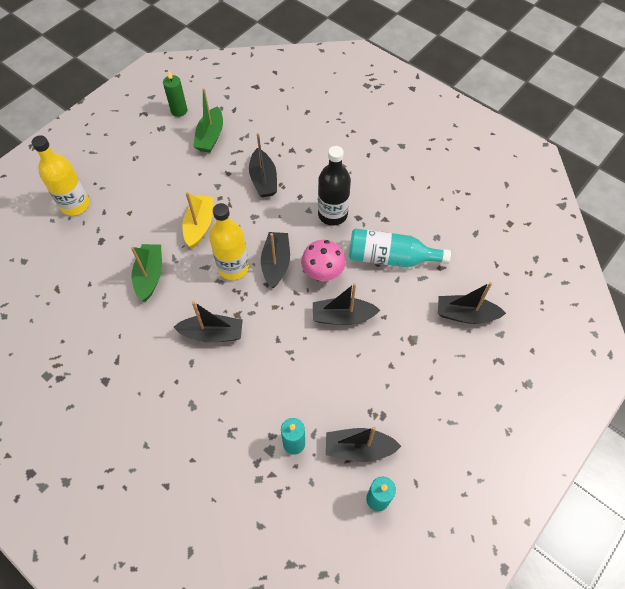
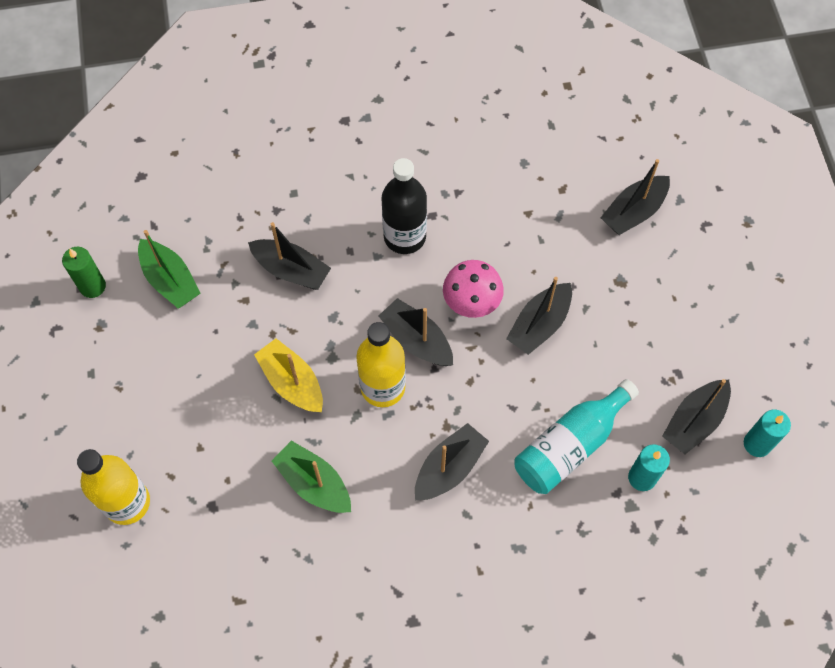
camera: 50 degrees left, 5 degrees up
(390, 257) = (509, 225): turquoise bottle -> turquoise bottle (570, 445)

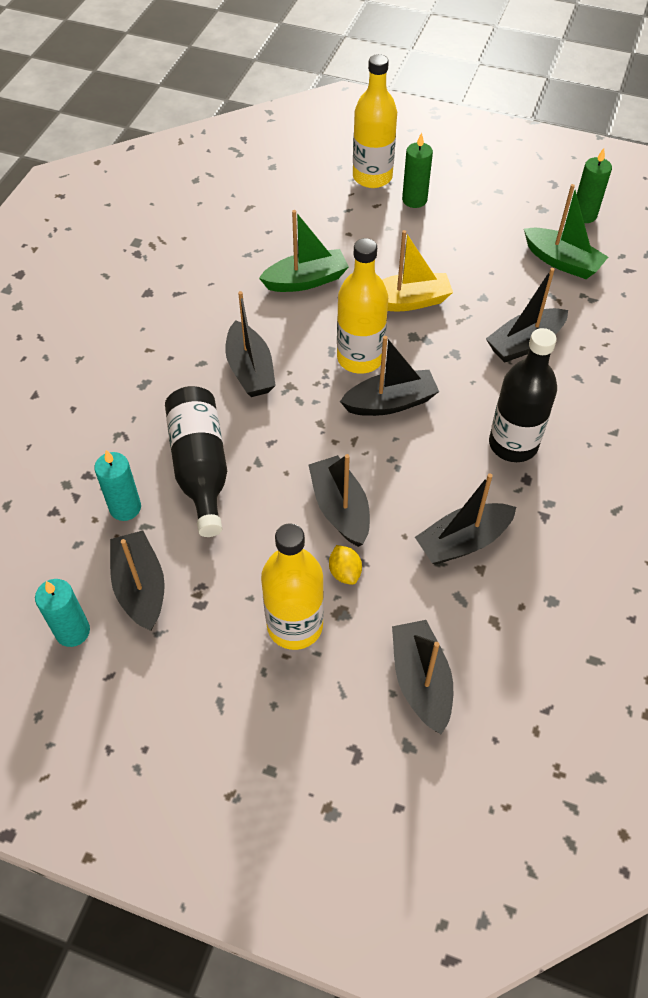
camera: 120 degrees right, 10 degrees down
(144, 444) = (414, 200): none -> green candle
(170, 280) = (562, 262): green boat -> green boat turned 135 degrees counterclockwise
(471, 304) = (401, 463): pink mushroom -> none
(513, 233) = (463, 541): none -> black boat
(570, 445) = (200, 467): turquoise bottle -> black bottle
(589, 294) = (345, 572): none -> yellow lemon
(650, 304) = (295, 625): none -> yellow bottle

